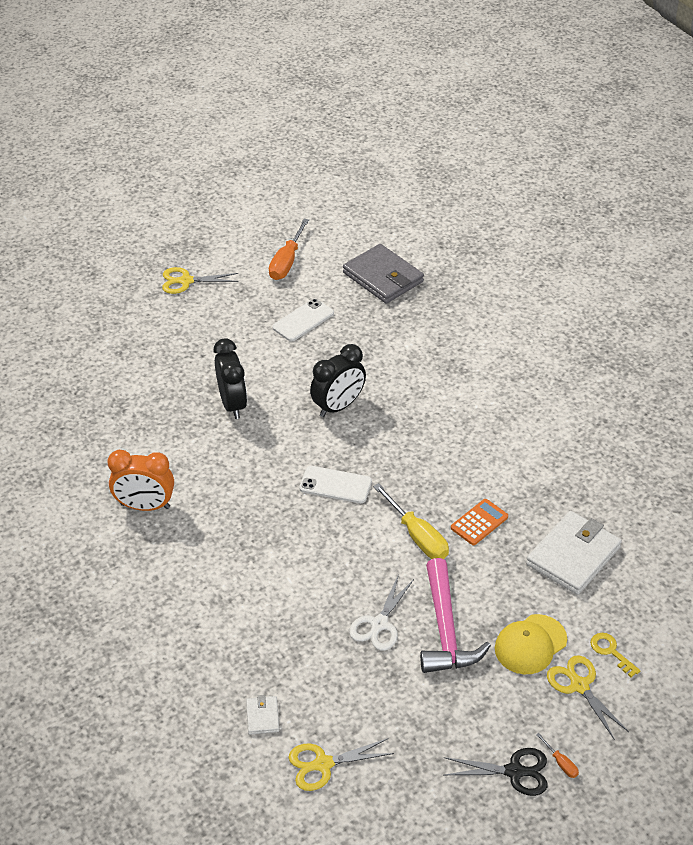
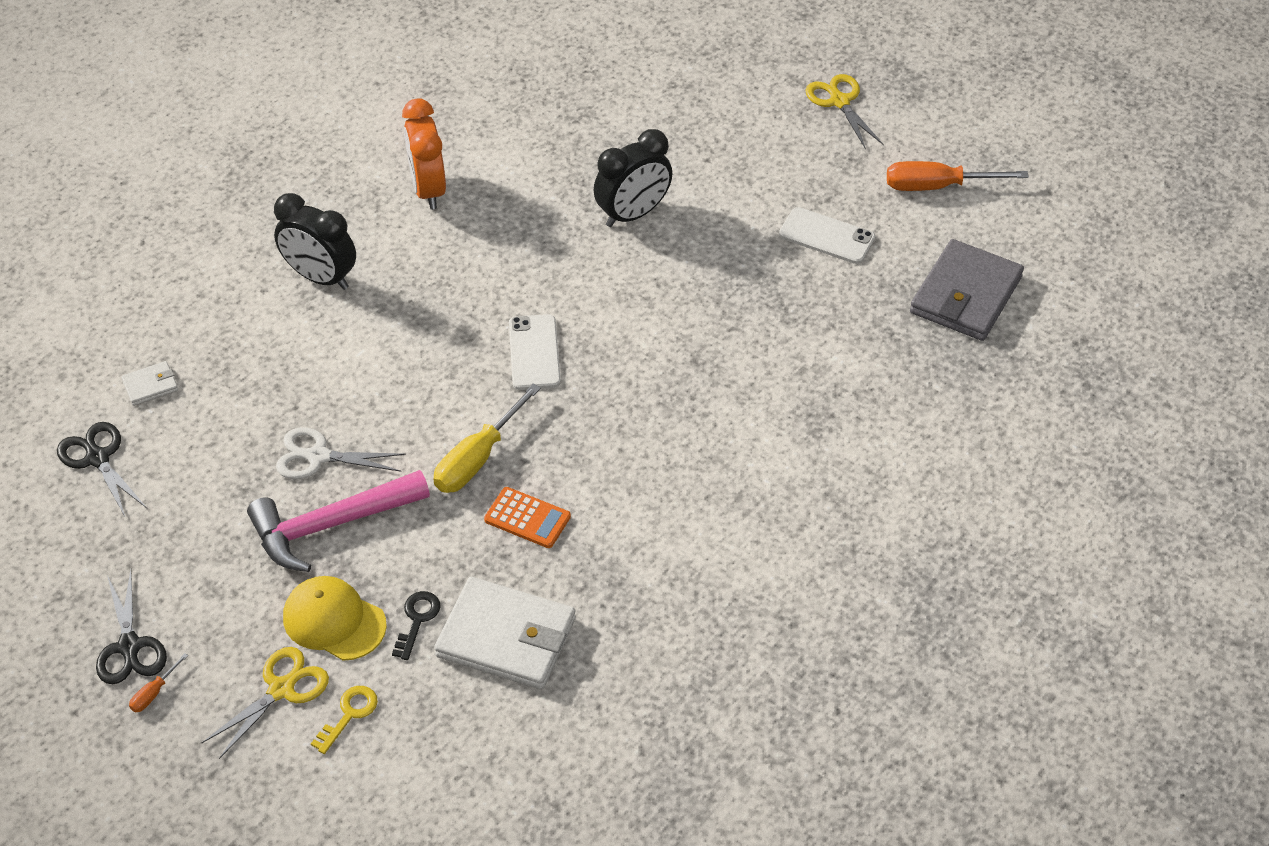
camera: 70 degrees right, 5 degrees up
(323, 764) = (98, 458): yellow scissors -> black scissors
(338, 406) = (678, 317): black clock -> black clock (320, 277)
(544, 599) = (417, 620): none -> black key

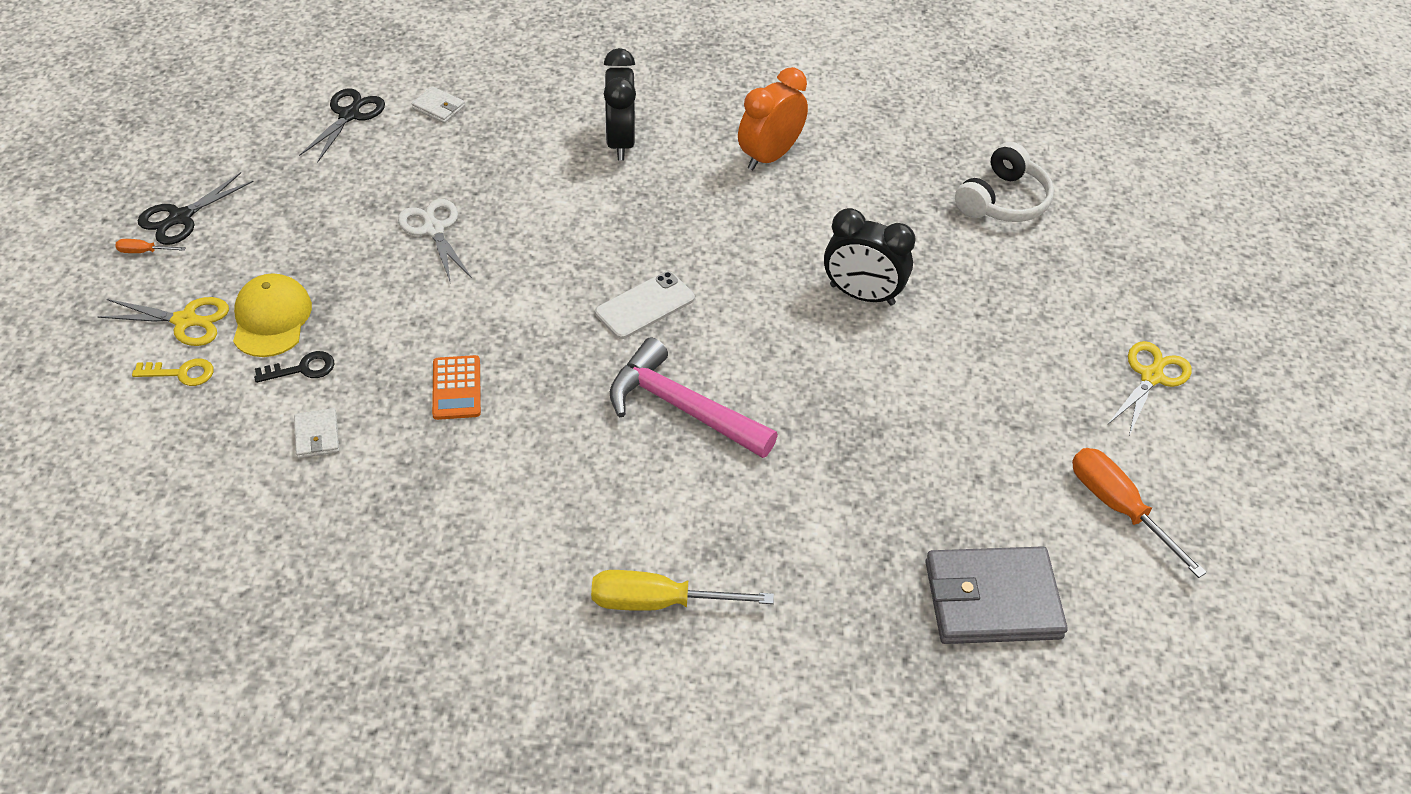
camera: 55 degrees right, 0 degrees up
(331, 525) = (368, 270): pink hammer -> pink hammer (682, 407)
(477, 458) = (500, 325): yellow screwdriver -> yellow screwdriver (658, 602)
(506, 638) = (317, 435): white wallet -> white wallet, size x0.45
(603, 79) = (1003, 200): none -> white headphones
(826, 236) = (965, 447): white phone -> none

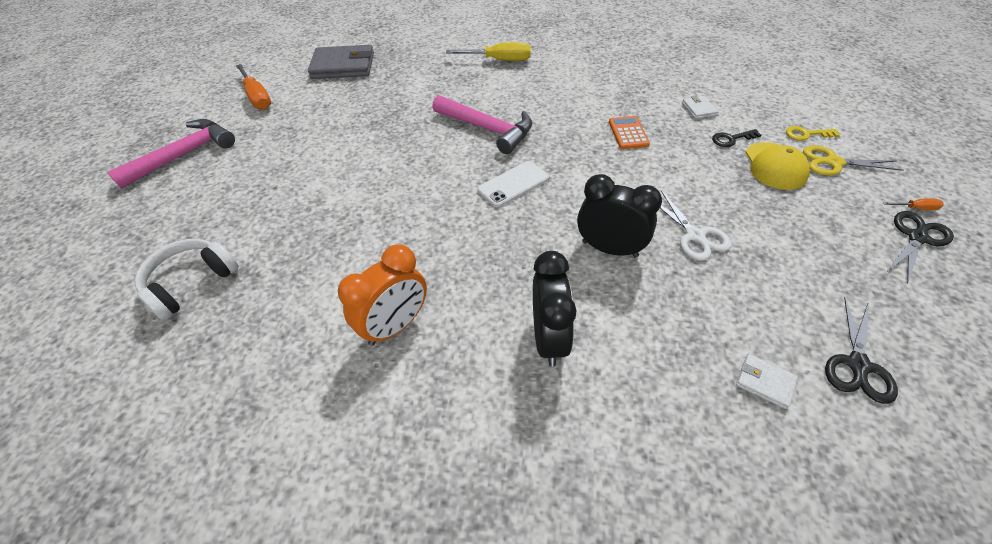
camera: 175 degrees left, 0 degrees up
(862, 295) = (352, 197): black clock -> black clock (610, 249)
(1151, 377) = (184, 155): yellow scissors -> pink hammer

